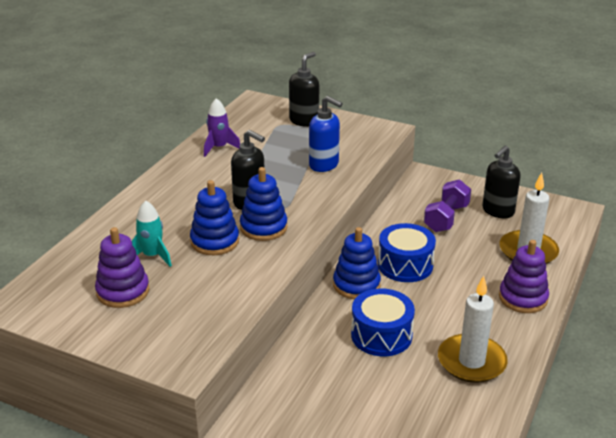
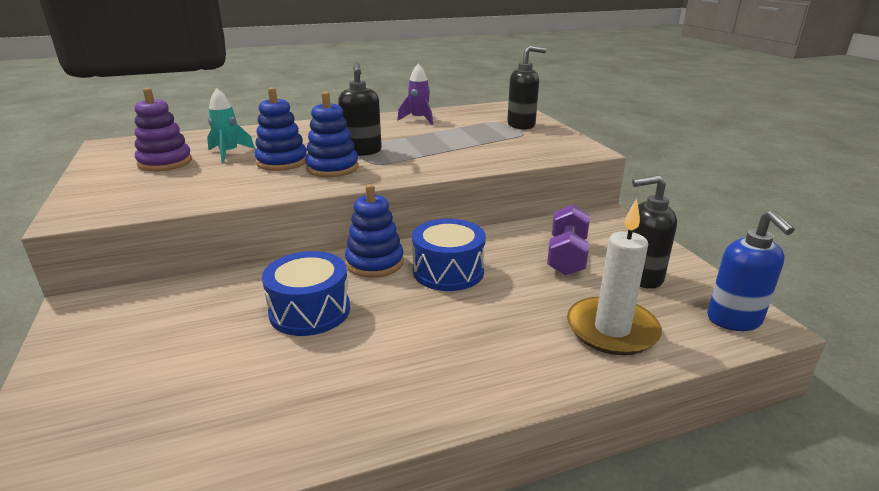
camera: 45 degrees right, 5 degrees down
(324, 165) = (473, 152): blue soap dispenser -> blue soap dispenser (734, 320)
(446, 218) = (567, 256): purple dumbbell -> purple dumbbell turned 60 degrees counterclockwise
(471, 361) = (333, 391): white candle -> none
(523, 298) = (515, 370): purple stacking toy -> none

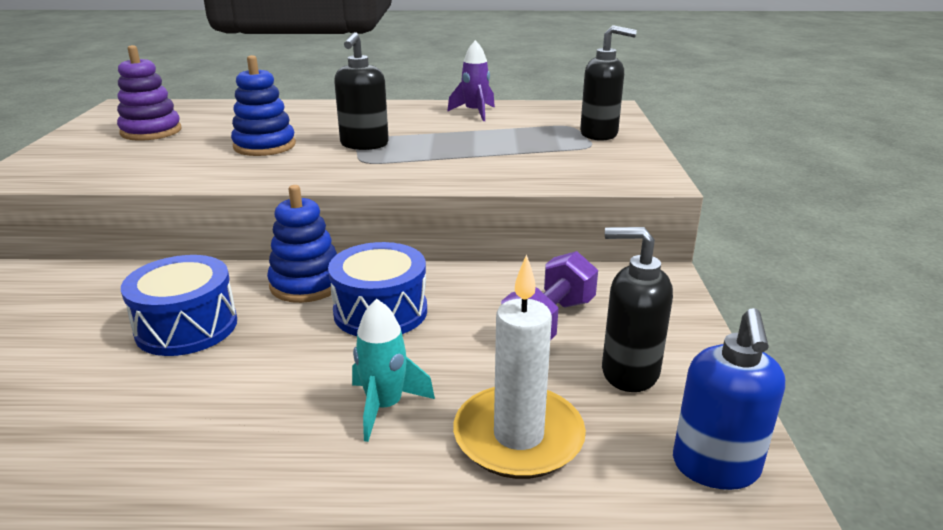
camera: 20 degrees right, 0 degrees up
(229, 153) = (222, 129): turquoise rocket -> turquoise rocket (385, 406)
(332, 168) = (309, 160): blue stacking toy -> none

